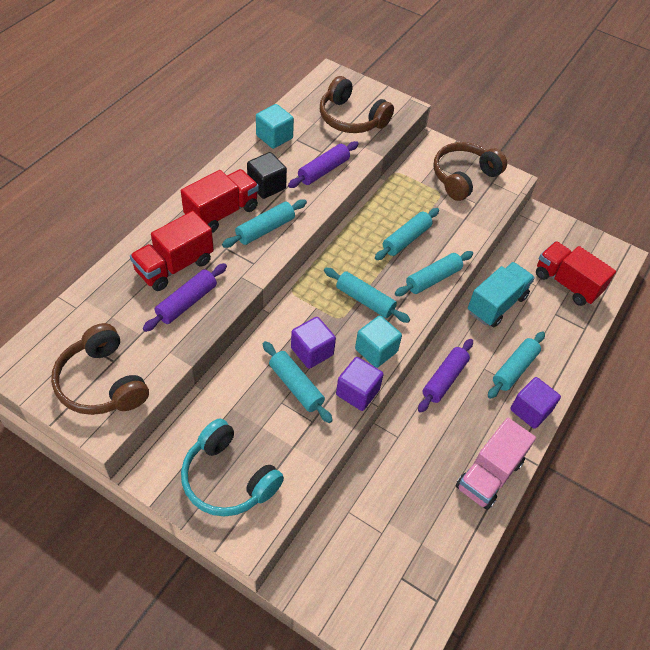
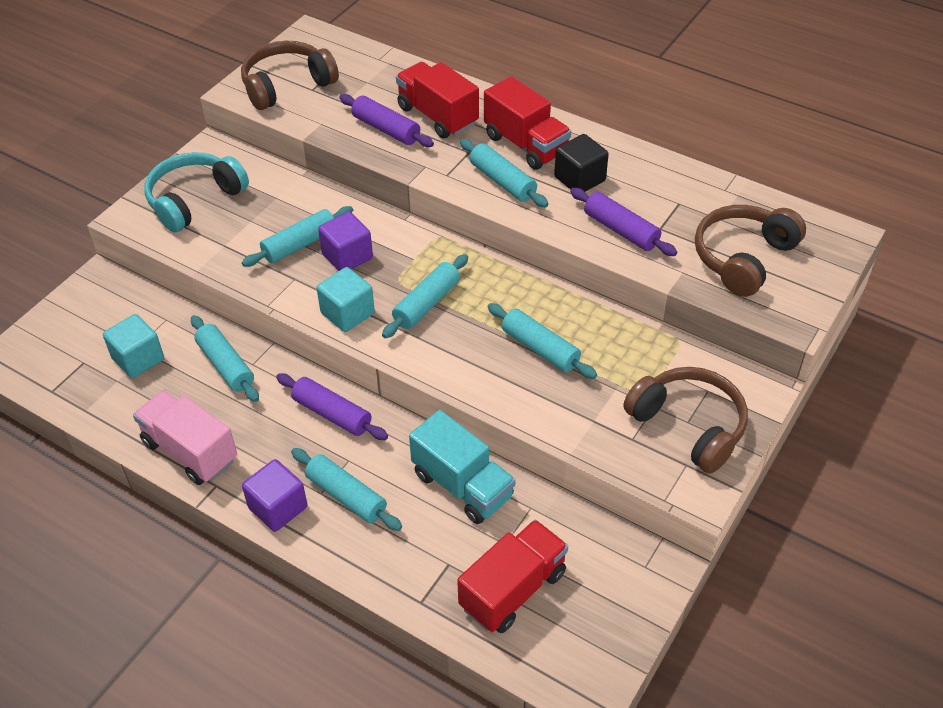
camera: 95 degrees right, 5 degrees down
(274, 137) = (677, 182): turquoise cube -> turquoise cube (138, 359)
(357, 392) = (288, 296): purple cube -> none
(433, 279) = (468, 375): turquoise rolling pin -> turquoise rolling pin (226, 365)

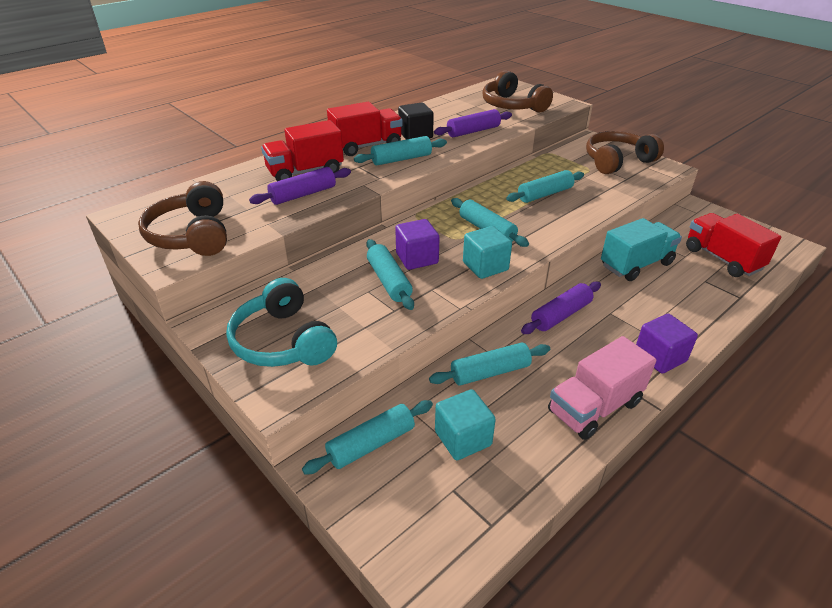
camera: 75 degrees left, 10 degrees down
(346, 496) = (646, 318): turquoise rolling pin -> turquoise rolling pin (371, 444)

